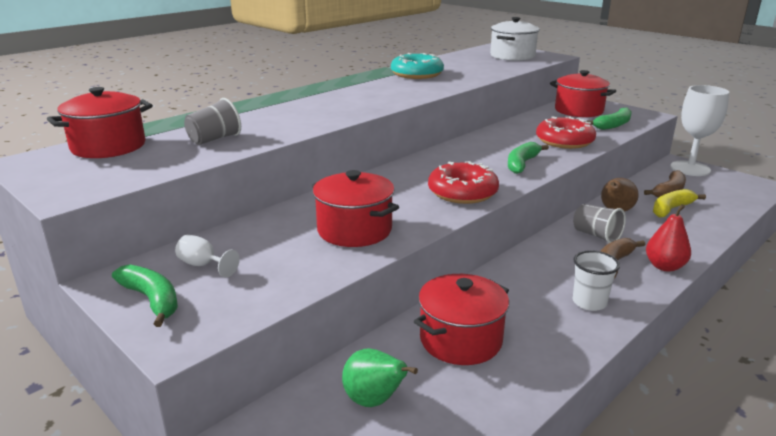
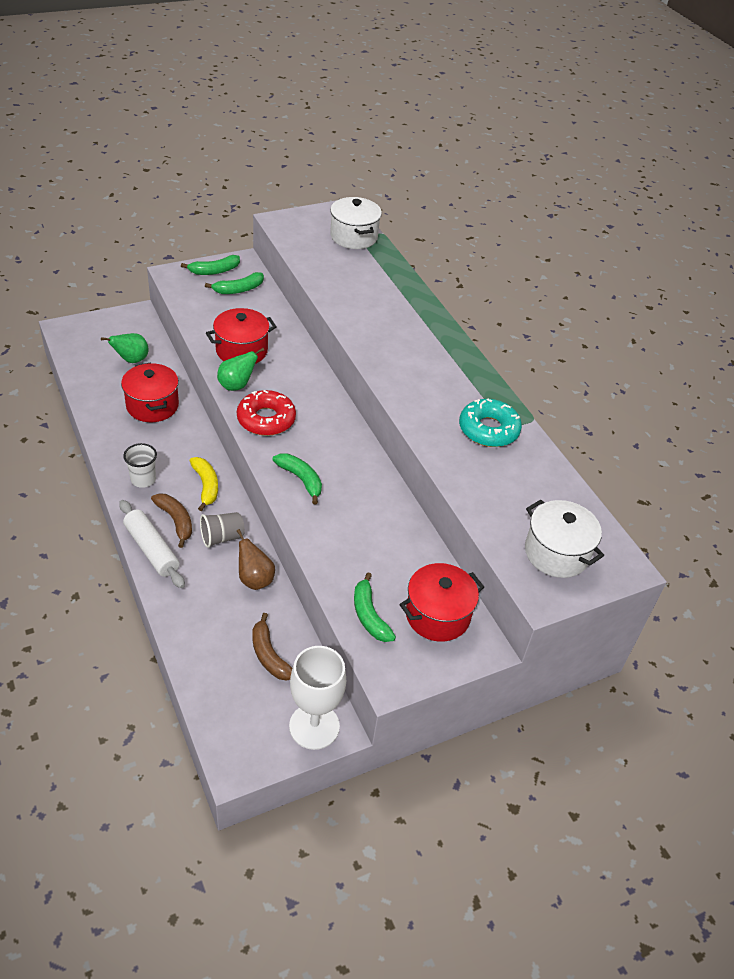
camera: 105 degrees right, 20 degrees up
(108, 146) = (354, 237): red pot -> white pot
(203, 265) = (239, 289): white goblet -> green banana
(214, 139) = (343, 275): grey cup -> none
(425, 218) = (236, 385): none -> green pear
(564, 141) = (341, 541): red donut -> none
(664, 266) = (151, 549): red pear -> white rolling pin
(671, 209) = (233, 626): yellow banana -> yellow banana (206, 486)

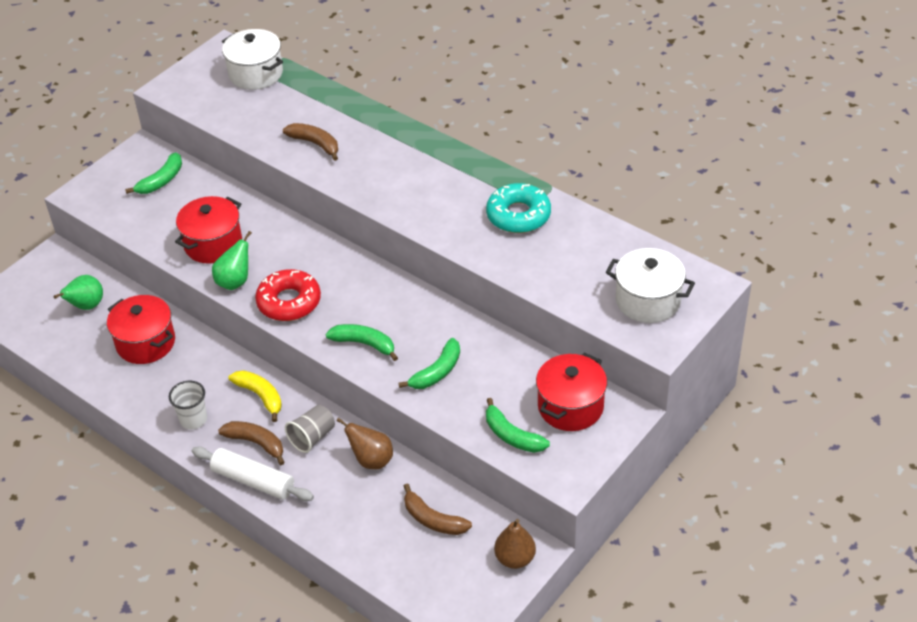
camera: 20 degrees left, 0 degrees up
(214, 271) = (120, 172): green banana -> green banana (437, 372)
(314, 726) = (515, 558): white goblet -> brown pear
(361, 304) = (315, 144): none -> brown banana

